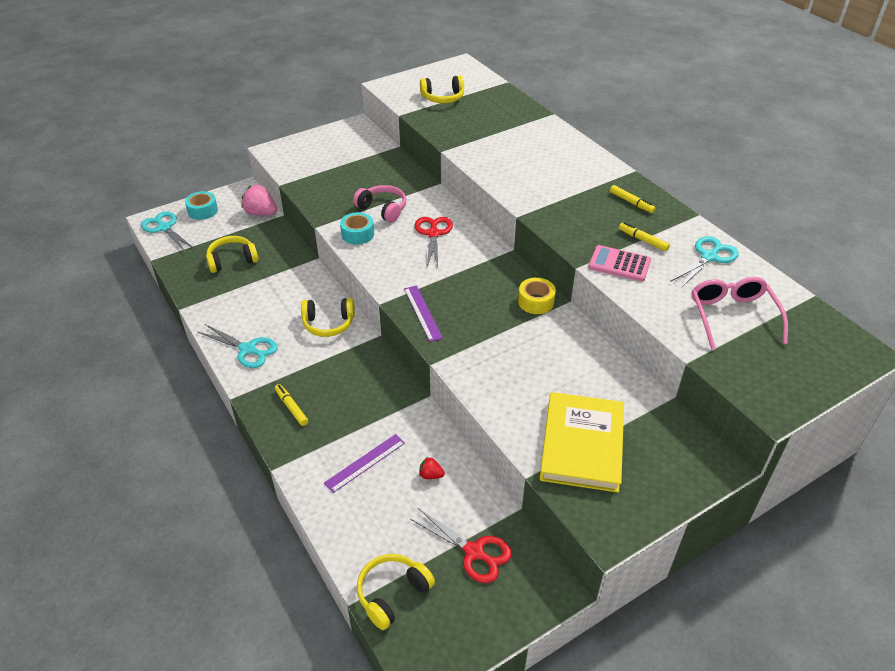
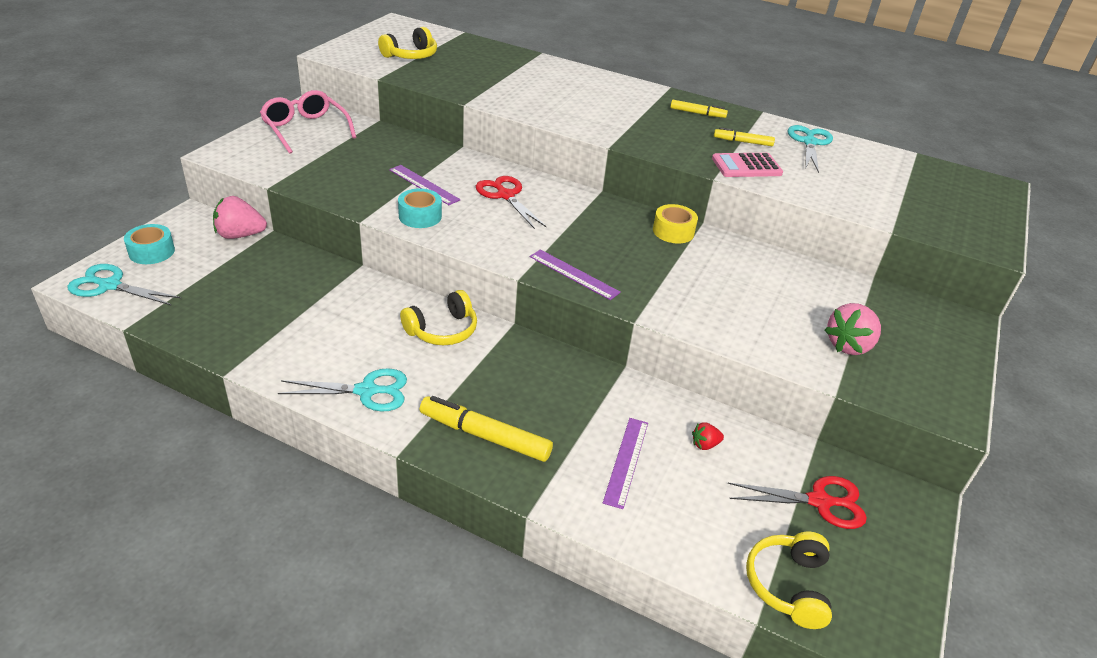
camera: 35 degrees left, 5 degrees down
(232, 260) = (249, 297): yellow headphones -> none
(291, 407) = (484, 436): yellow marker -> yellow marker, size x1.75
(383, 209) = (424, 184): pink headphones -> purple ruler
(582, 445) = (849, 345): yellow book -> pink strawberry
(732, 316) = (881, 184): pink glasses -> pink glasses (305, 129)

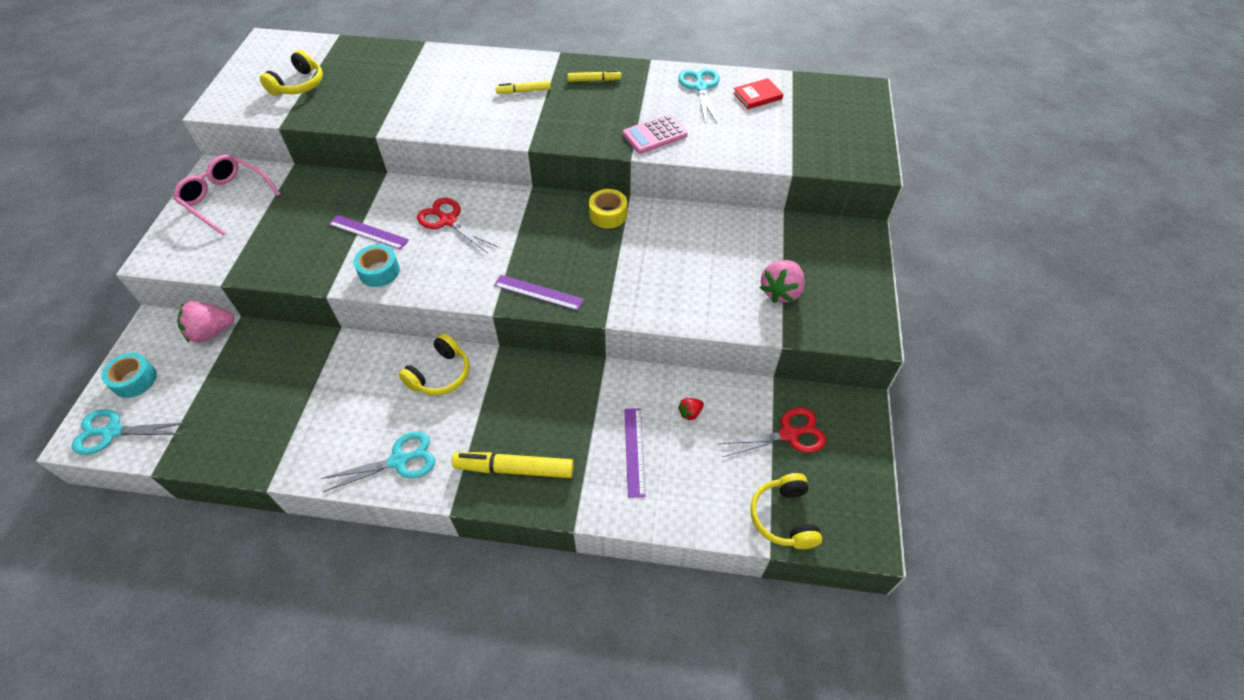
camera: 15 degrees left, 15 degrees up
(743, 142) = (643, 105): yellow marker -> yellow marker (524, 91)
(871, 163) = (757, 96): none -> red book

